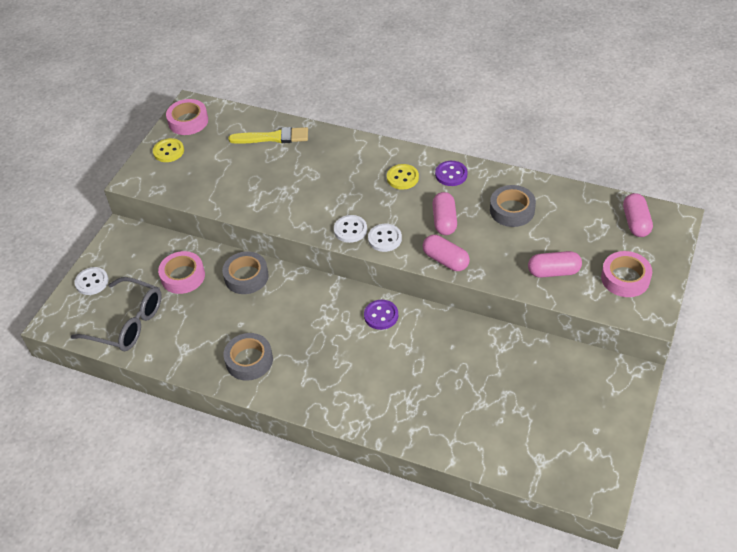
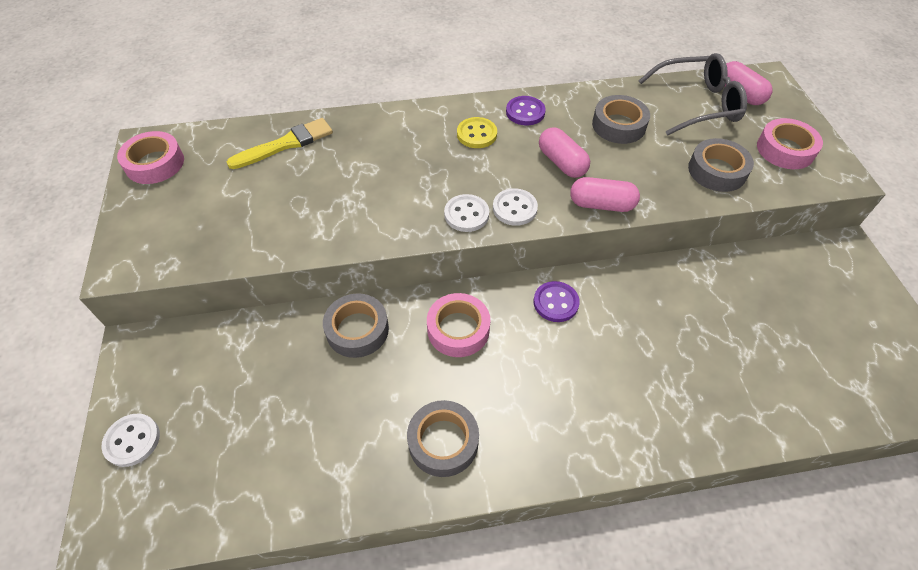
camera: 35 degrees left, 5 degrees up
(127, 323) = (228, 477): grey glasses -> grey glasses (696, 104)
(168, 151) = (151, 210): yellow button -> none
(183, 276) = (269, 368): pink tape -> pink tape (458, 329)
(553, 272) = (717, 171): pink capsule -> grey tape

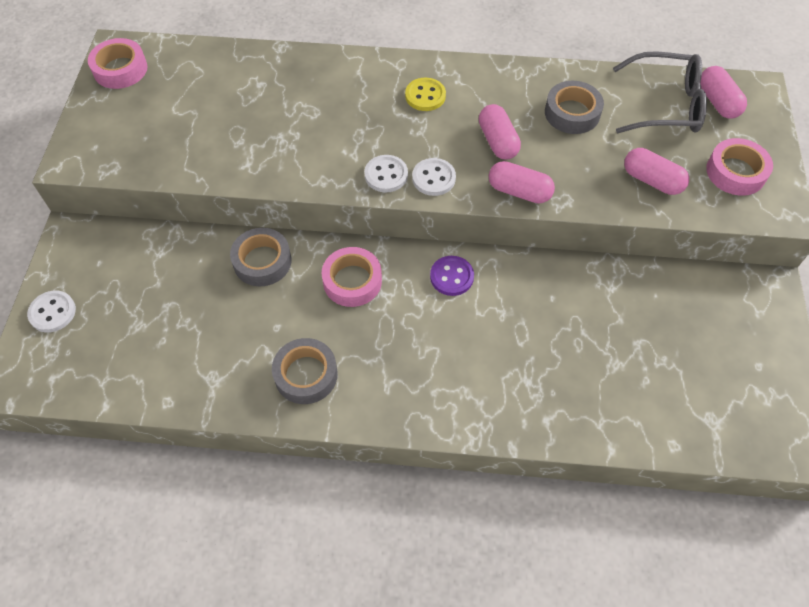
camera: 15 degrees right, 5 degrees up
(286, 144) = (241, 72): yellow brush -> none
(525, 112) = (482, 81): purple button -> none
(717, 171) = (652, 180): grey tape -> pink capsule

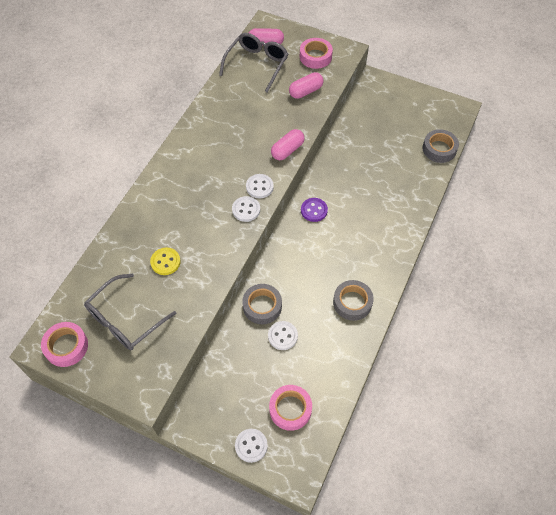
camera: 70 degrees left, 0 degrees up
(171, 108) = (125, 319): none -> grey glasses
(222, 300) = (282, 336): none -> white button
(352, 281) = (297, 261): pink tape -> pink tape (290, 409)
(425, 96) = (192, 170): yellow button -> yellow button (165, 262)
(497, 141) = (246, 147): pink capsule -> none
(572, 113) = (242, 106): grey tape -> grey tape (439, 149)

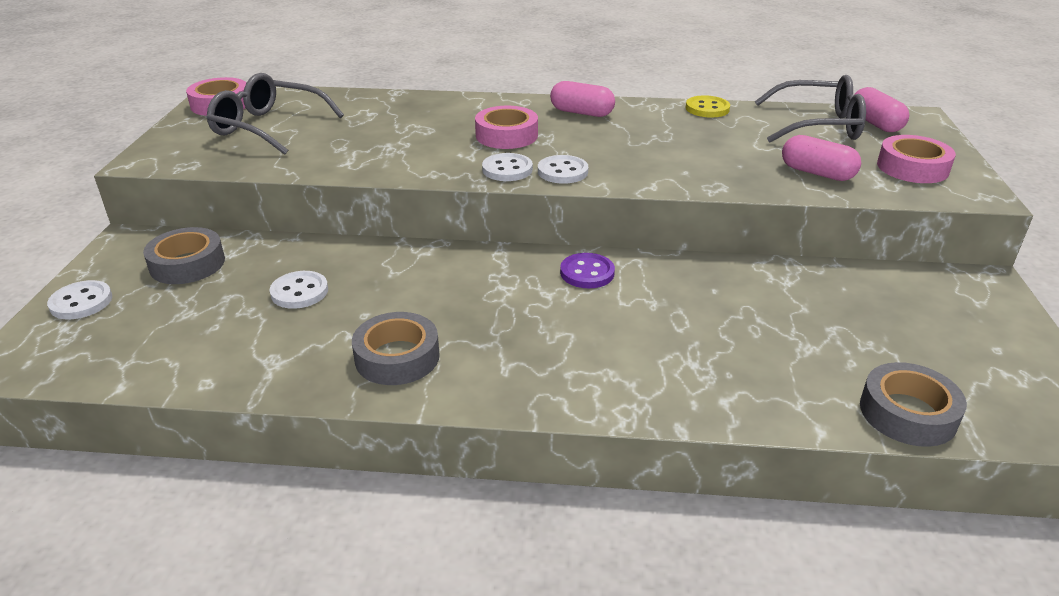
camera: 70 degrees right, 25 degrees down
(165, 262) = (374, 133): yellow button -> yellow button (707, 109)
(262, 306) = (354, 261): grey tape -> grey tape (187, 264)
(287, 150) = (663, 180): pink capsule -> pink capsule (581, 113)
(290, 409) = (149, 328): pink tape -> pink tape (506, 135)

